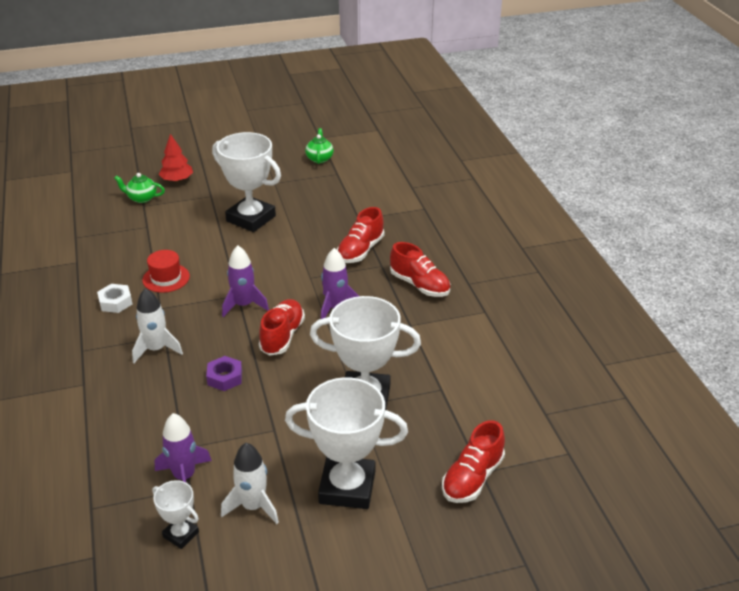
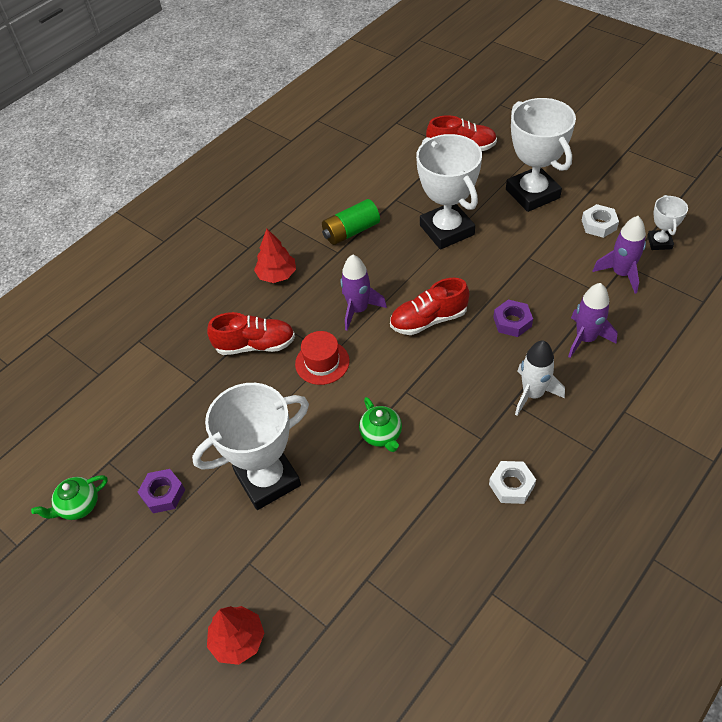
camera: 120 degrees left, 15 degrees up
(141, 198) = (312, 645): green teapot -> green teapot (381, 435)
(166, 278) = (436, 473): red hat -> red hat (322, 362)
(244, 305) = (415, 376): purple rocket -> purple rocket (585, 339)
(251, 219) = (268, 479): white trophy -> white trophy turned 60 degrees clockwise
(253, 506) = (599, 225): white rocket -> white nut
(290, 184) = (163, 494): none -> purple nut
(419, 285) = (277, 275): red shoe -> red tree
(427, 343) = (351, 231): none -> green battery

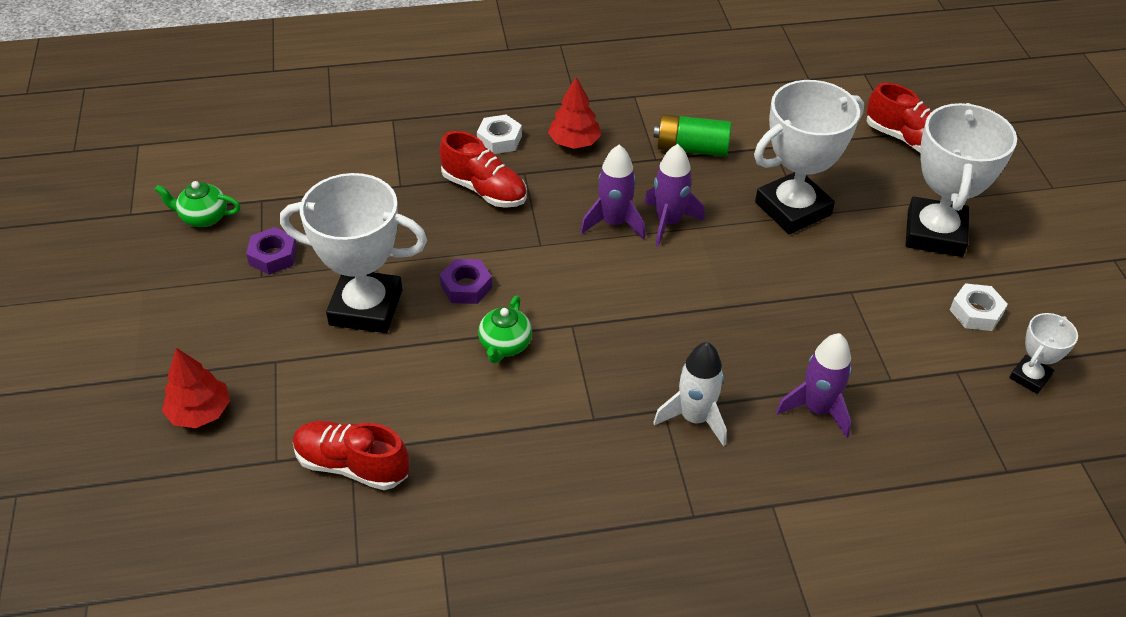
camera: 35 degrees right, 5 degrees down
(322, 362) = (525, 245): red hat -> none
(428, 320) = (671, 278): red shoe -> red shoe (352, 465)
(447, 230) = (792, 209): white trophy -> white trophy turned 45 degrees clockwise
(511, 485) = (572, 480): white nut -> white nut (499, 139)
(512, 322) = (756, 339): purple nut -> purple nut (466, 286)
(621, 273) = (940, 376): purple rocket -> purple rocket (668, 222)

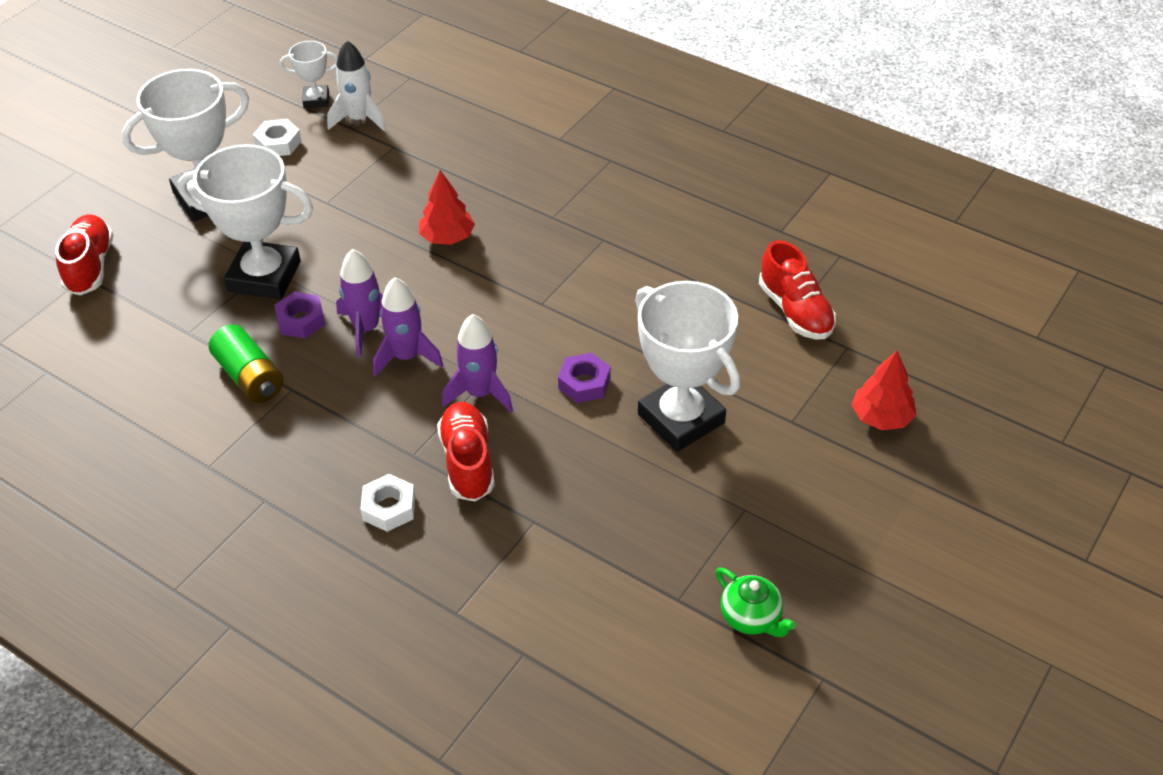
camera: 135 degrees left, 0 degrees up
(273, 256) = (718, 523): purple nut -> purple nut (301, 320)
(505, 345) = (606, 320): green teapot -> none
(574, 142) = (331, 455): red tree -> red tree (447, 237)
(694, 418) = (541, 201): white rocket -> white rocket (359, 119)
(816, 409) = (462, 160): purple rocket -> purple rocket (480, 393)

